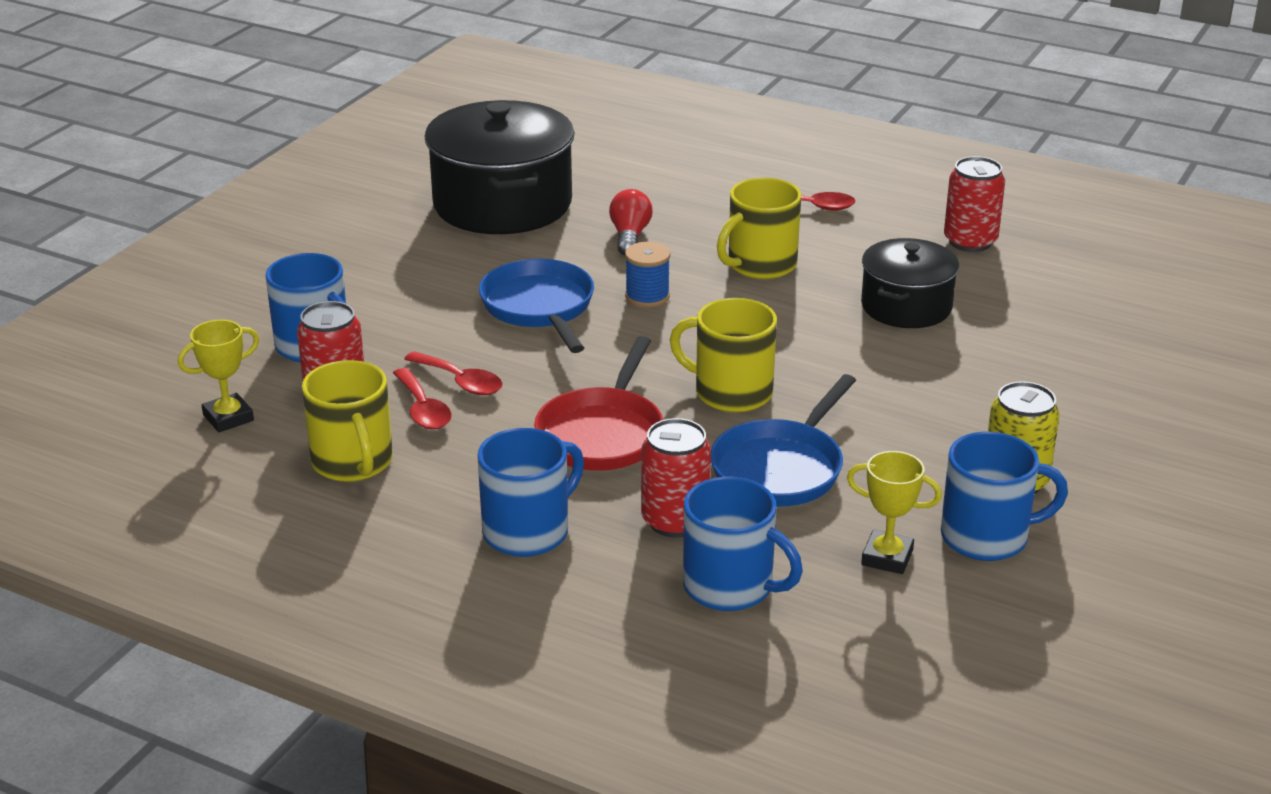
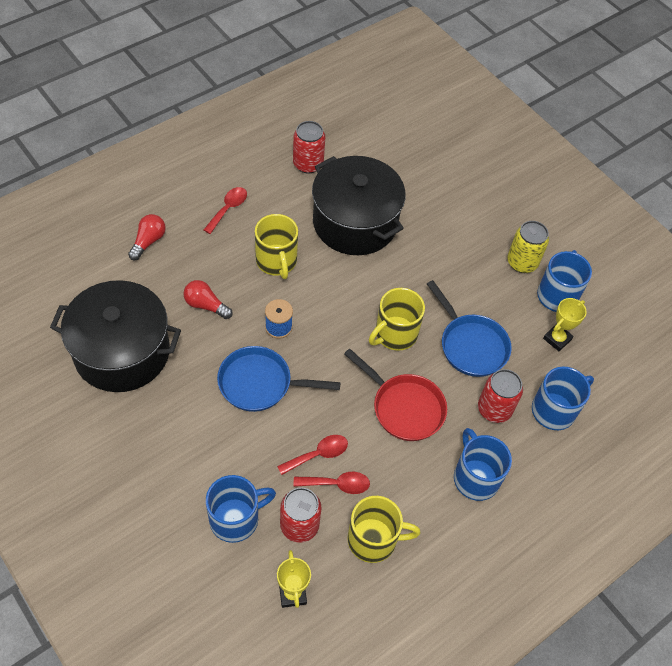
camera: 70 degrees left, 25 degrees up
(691, 172) = (148, 241): none -> red light bulb
(906, 306) = (355, 222): black pot -> black pot, size x1.68

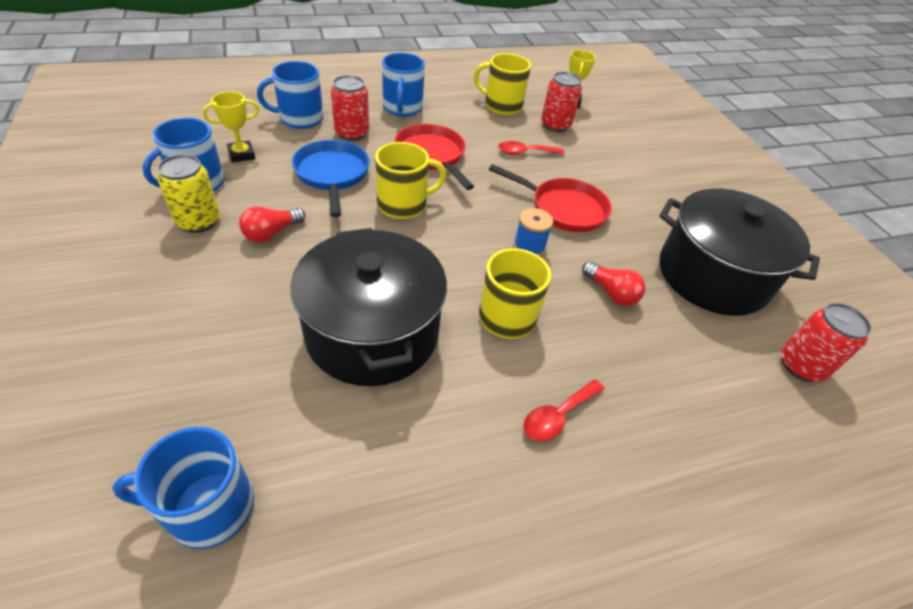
camera: 160 degrees left, 10 degrees down
(148, 241) = (688, 400): red light bulb -> red light bulb (271, 233)
(236, 518) = (605, 141): blue mug -> blue mug (208, 508)
(260, 383) = (563, 209): blue pan -> red pan
(308, 164) = (391, 461): red can -> red can (801, 366)
(337, 484) = (516, 134): red spoon -> none

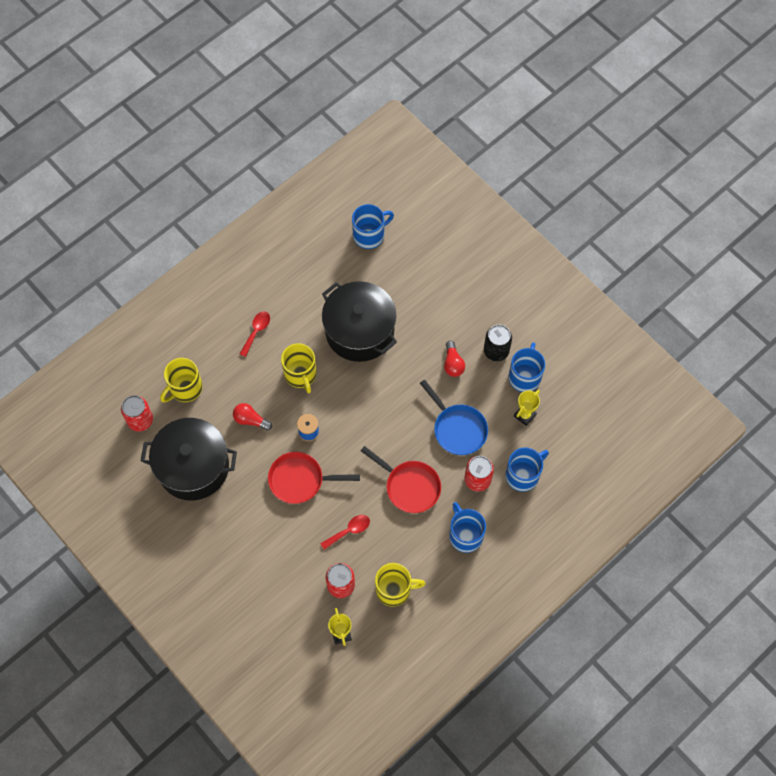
camera: 160 degrees right, 20 degrees up
(198, 221) = (496, 351): yellow can -> black can
(271, 233) = (453, 364): red light bulb -> red light bulb turned 150 degrees clockwise
(403, 205) = (398, 426): yellow mug -> yellow mug (185, 388)

